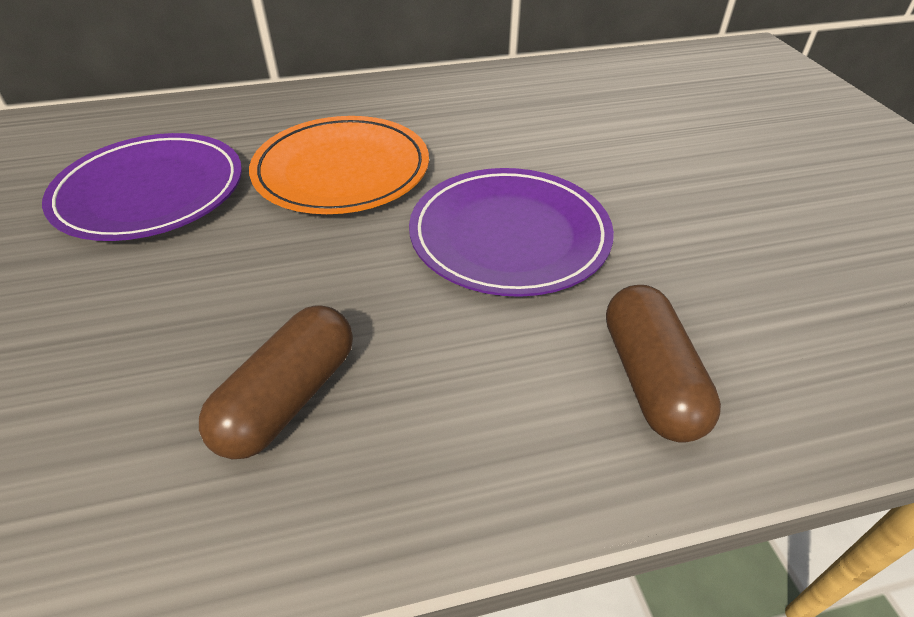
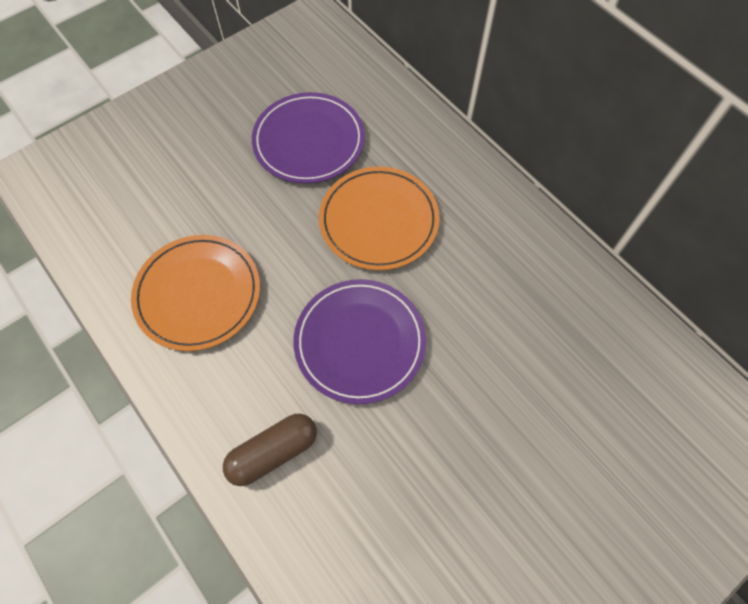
camera: 65 degrees right, 20 degrees up
(288, 398) = (198, 294): brown capsule -> orange plate

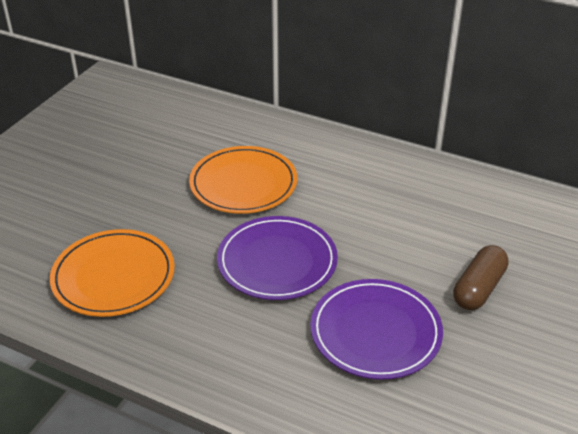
camera: 25 degrees left, 25 degrees down
(273, 452) = (249, 356): brown capsule -> brown capsule (478, 288)
(309, 141) = (151, 152): purple plate -> purple plate (375, 332)

